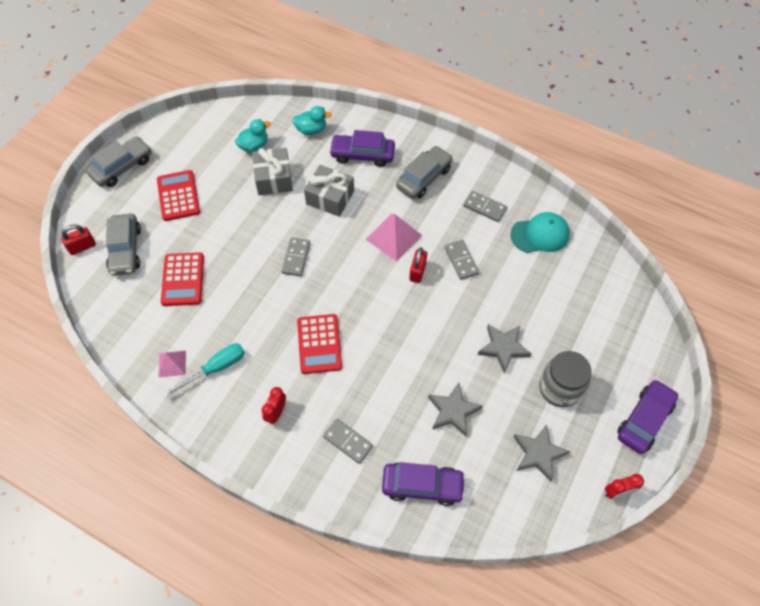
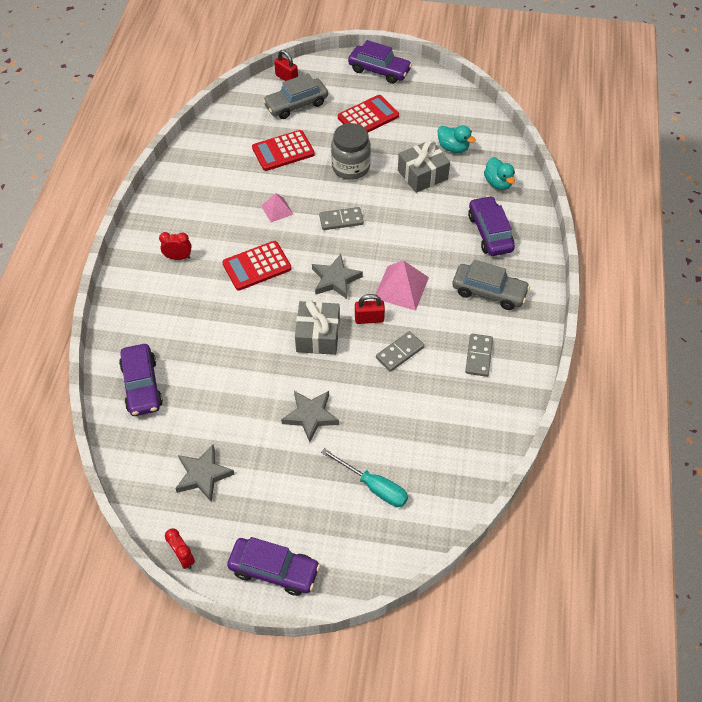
camera: 70 degrees right, 5 degrees down
(122, 167) = (379, 70): grey car -> purple car
(172, 363) = (200, 173): pink pyramid -> pink pyramid (277, 210)
(215, 369) = (205, 203): turquoise screwdriver -> turquoise screwdriver (373, 486)
(330, 197) = (423, 223): grey gift -> grey gift (318, 335)
(348, 441) = (168, 317): grey domino -> none
(453, 411) = (225, 390): grey star -> grey star (335, 279)
(540, 234) = (469, 417): turquoise cap -> none
(559, 388) = (283, 479): grey jar -> grey jar (350, 167)

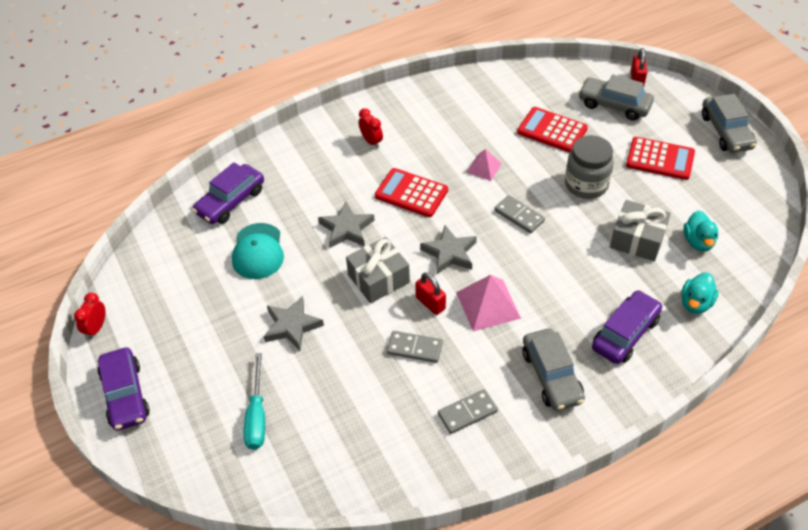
camera: 55 degrees right, 5 degrees down
(203, 475) = (179, 292): grey star -> grey star (346, 229)
(215, 397) = (258, 251): none -> turquoise cap
(379, 70) = (726, 131): purple car -> grey car

